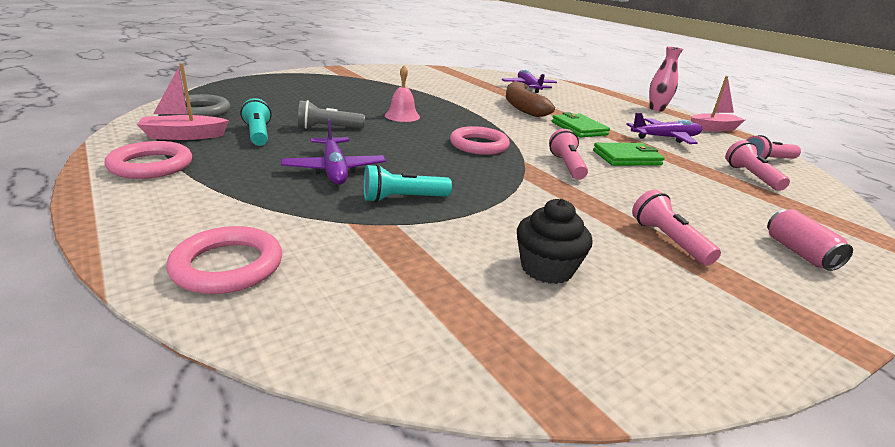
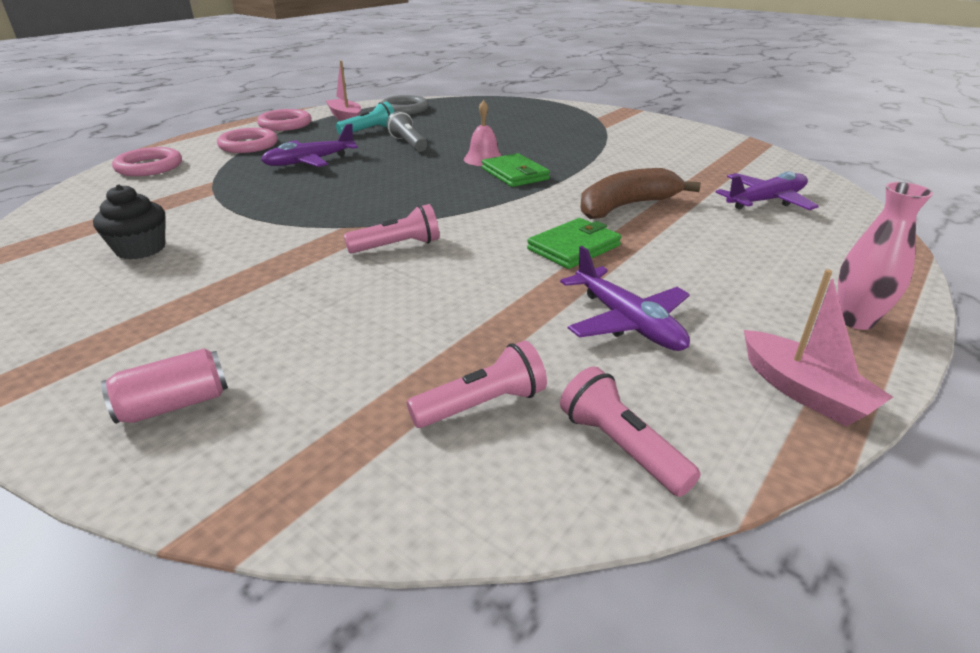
camera: 75 degrees right, 5 degrees up
(402, 199) = (261, 189): turquoise flashlight -> none
(479, 145) = (425, 199): pink ring -> pink ring (248, 145)
(626, 158) = (468, 284): green wallet -> green wallet (515, 174)
(668, 240) = (200, 306): pink flashlight -> none

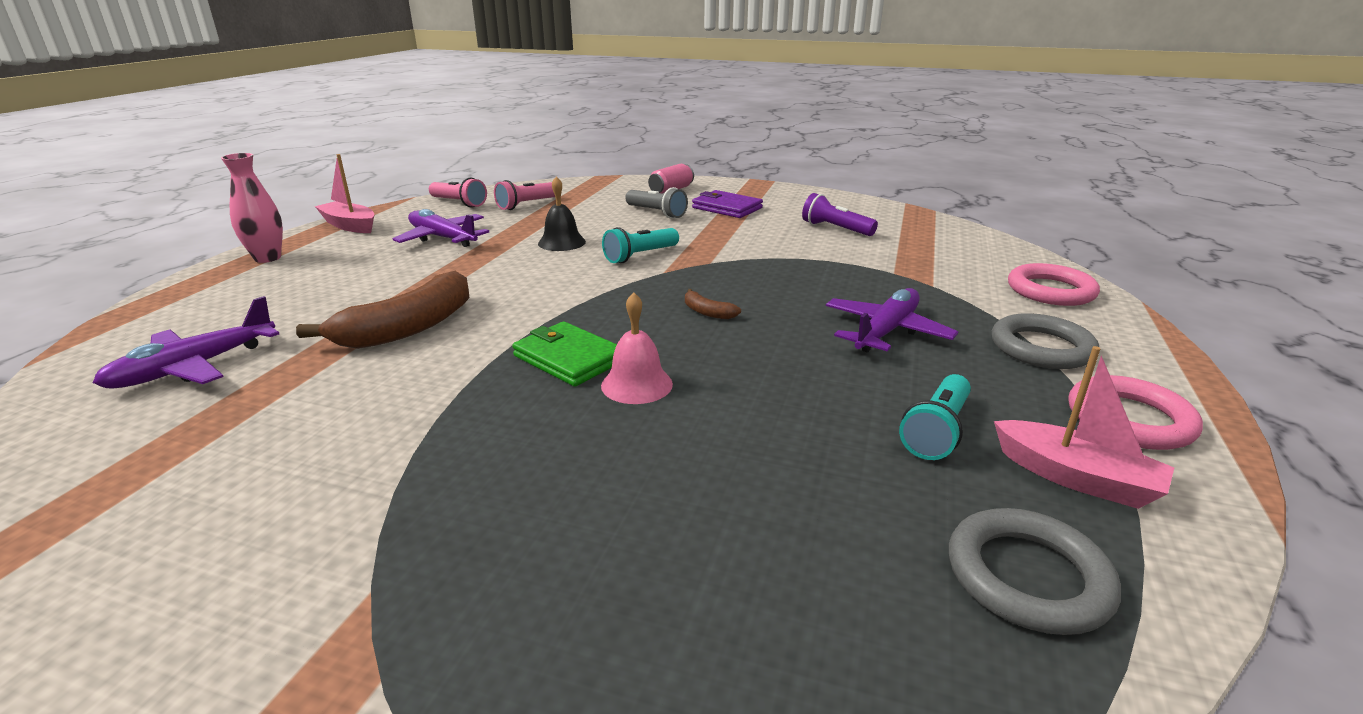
camera: 160 degrees right, 5 degrees down
(141, 249) = (835, 229): black cupcake -> purple flashlight
(180, 318) = (727, 208): none -> purple wallet
(248, 145) = (1041, 348): pink ring -> grey ring
(397, 246) = (640, 256): pink flashlight -> turquoise flashlight
(401, 186) = (707, 312): none -> brown banana
(408, 144) = (805, 402): grey flashlight -> grey flashlight (657, 213)
(469, 283) = (561, 242): none -> black bell
(574, 247) = (478, 275): green wallet -> none

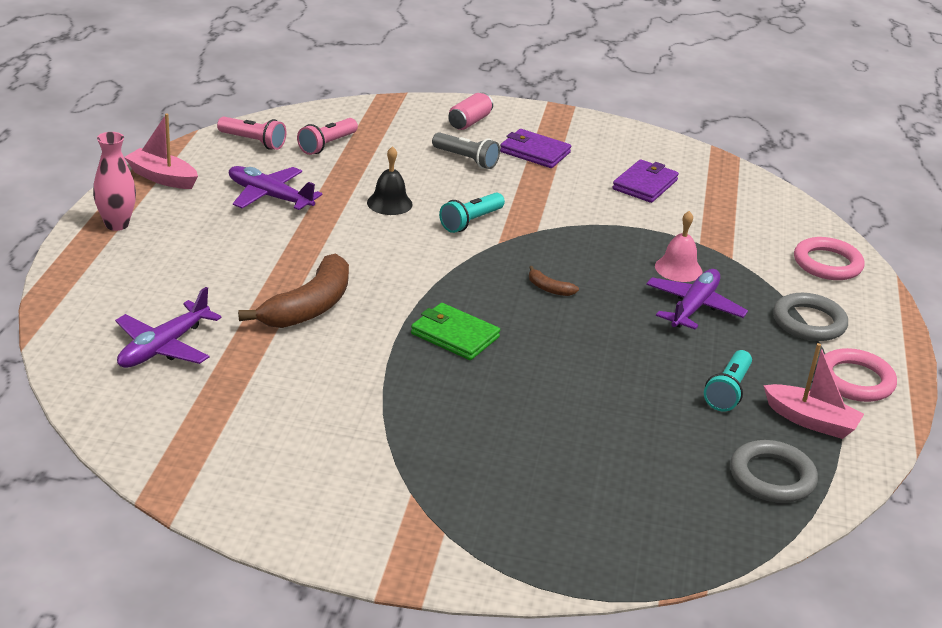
camera: 10 degrees left, 5 degrees up
(637, 384) = (515, 358): pink bell -> pink bell (678, 268)
(835, 229) = (645, 185): purple flashlight -> purple wallet

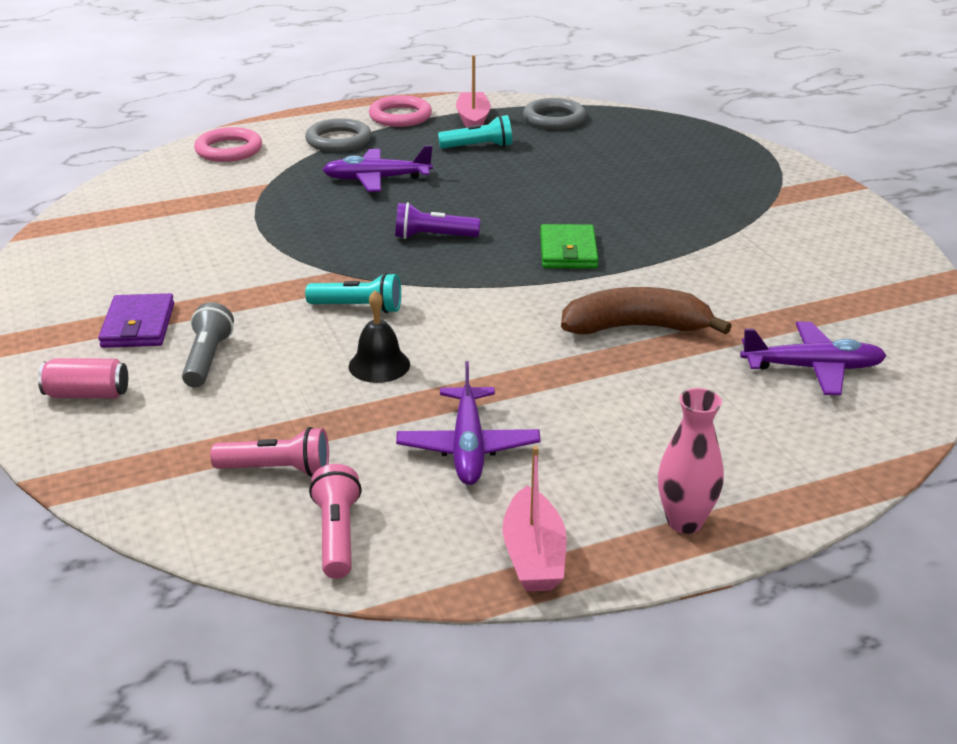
camera: 120 degrees left, 0 degrees up
(549, 289) = (433, 237): brown banana -> purple flashlight
(645, 185) = (157, 249): purple wallet -> none
(678, 268) = (318, 198): pink bell -> none

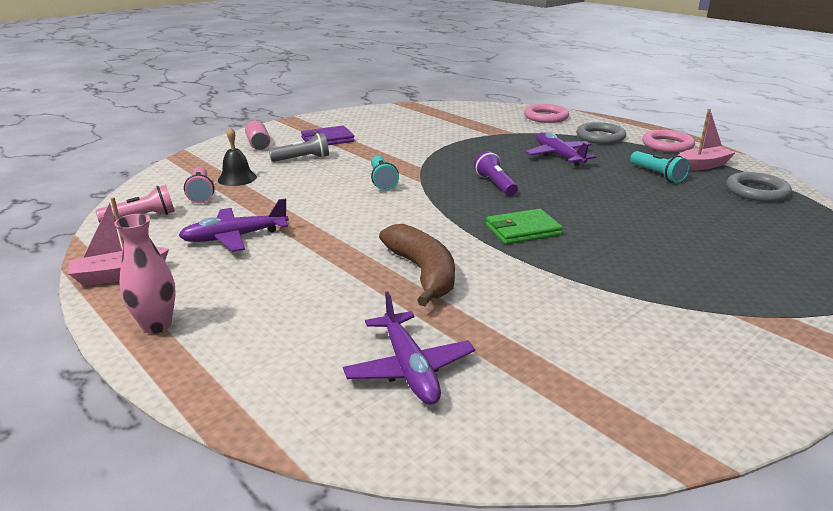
camera: 70 degrees right, 5 degrees down
(379, 365) = (318, 198): black bell -> black bell (237, 178)

